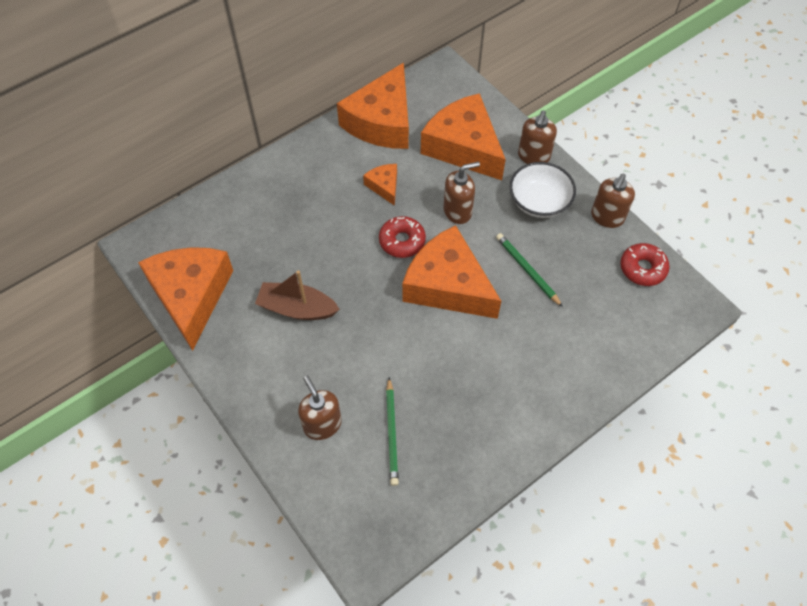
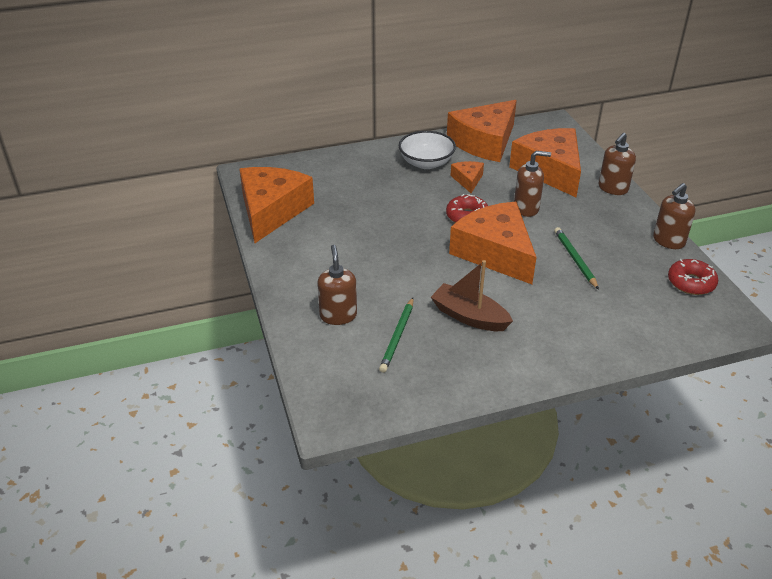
camera: 20 degrees right, 20 degrees down
(297, 308) = (355, 237): brown boat -> brown boat (469, 316)
(539, 202) = (605, 218): white bowl -> white bowl (426, 163)

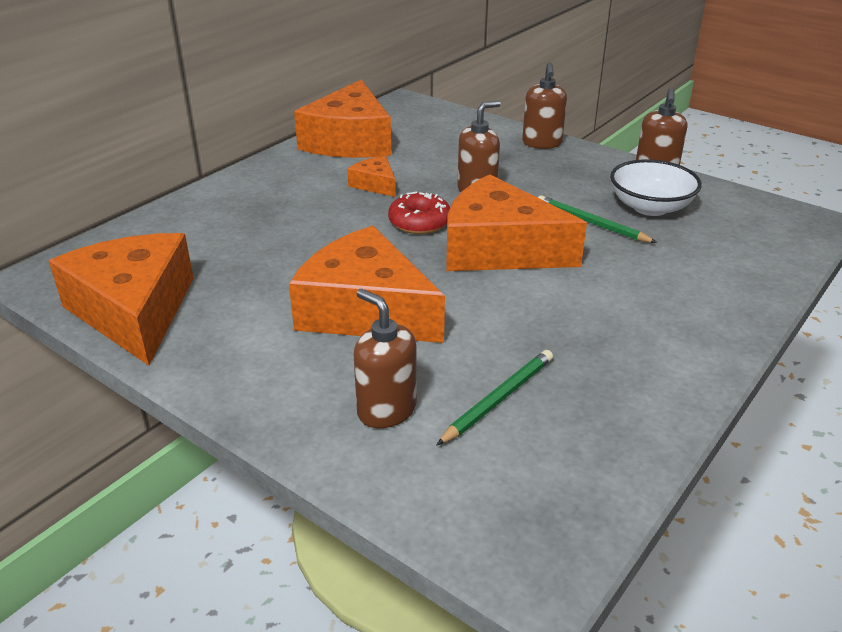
camera: 35 degrees left, 5 degrees down
(397, 336) = (498, 399): green pencil -> green pencil turned 120 degrees counterclockwise
(426, 163) = (302, 182): white bowl -> white bowl (650, 207)
(469, 316) = (556, 333): brown boat -> none
(550, 170) = (457, 146): orange cheese -> orange cheese (365, 310)
(691, 283) = (726, 203): red donut -> none

